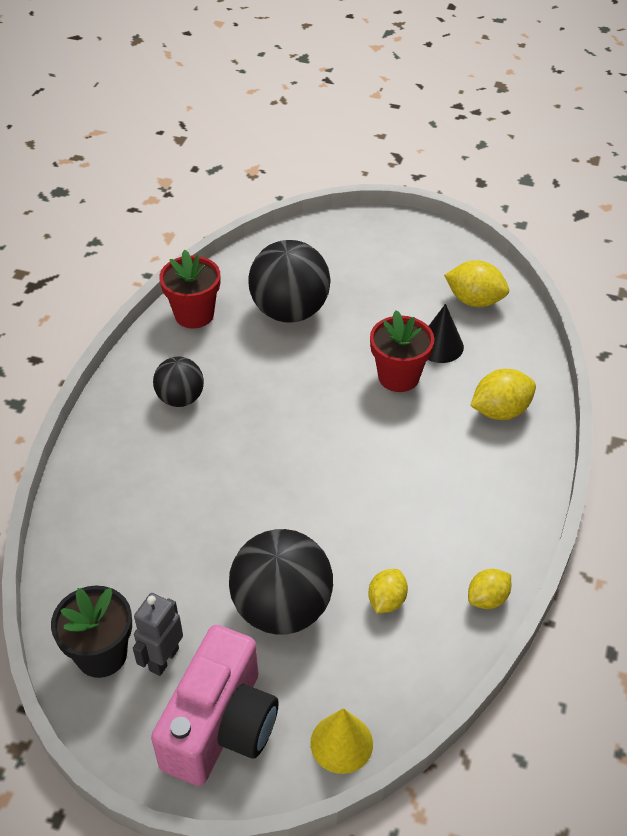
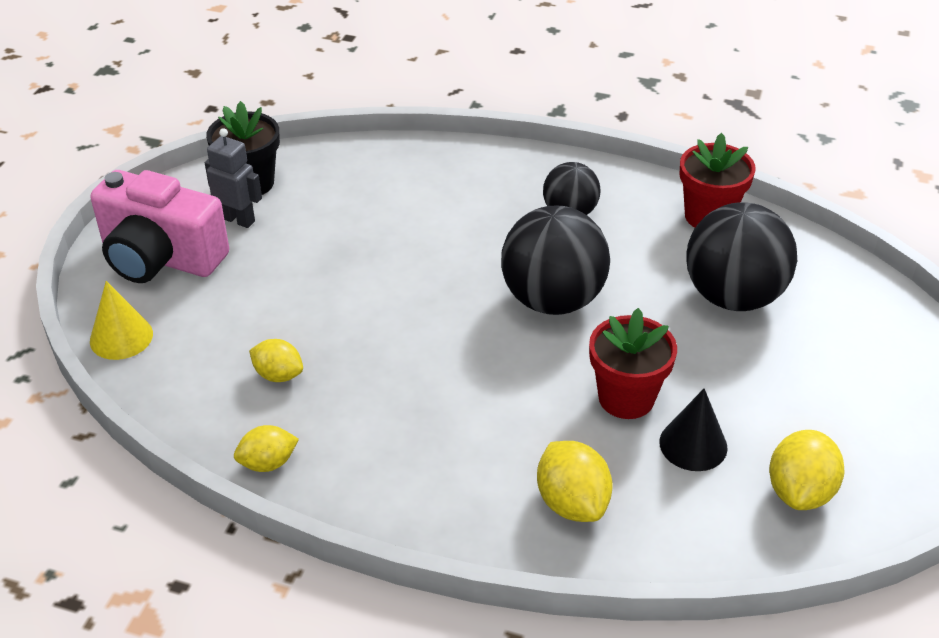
camera: 90 degrees right, 5 degrees down
(282, 608) = (281, 295): black ball -> black ball (552, 299)
(487, 599) = (268, 463): yellow lemon -> yellow lemon turned 75 degrees counterclockwise

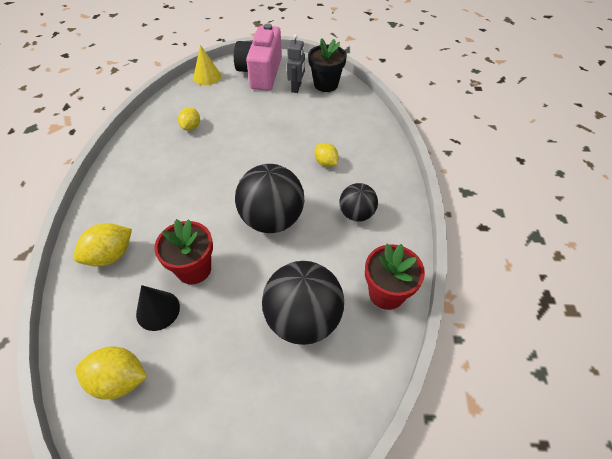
camera: 75 degrees right, 10 degrees up
(268, 463) = (135, 137): yellow lemon -> yellow lemon (326, 162)

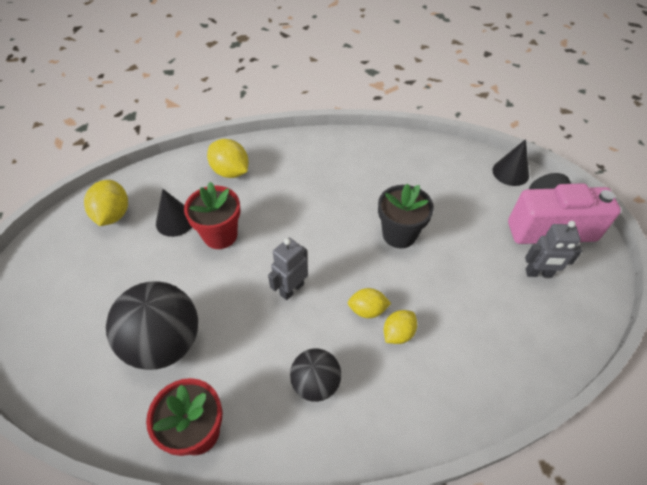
camera: 80 degrees right, 0 degrees up
(191, 127) = (414, 182): yellow lemon -> yellow lemon (367, 310)
(207, 76) = (510, 172): yellow cone -> black cone
(272, 219) = (291, 289): black ball -> grey robot
(326, 84) = (566, 310): black flower pot -> black flower pot (399, 234)

